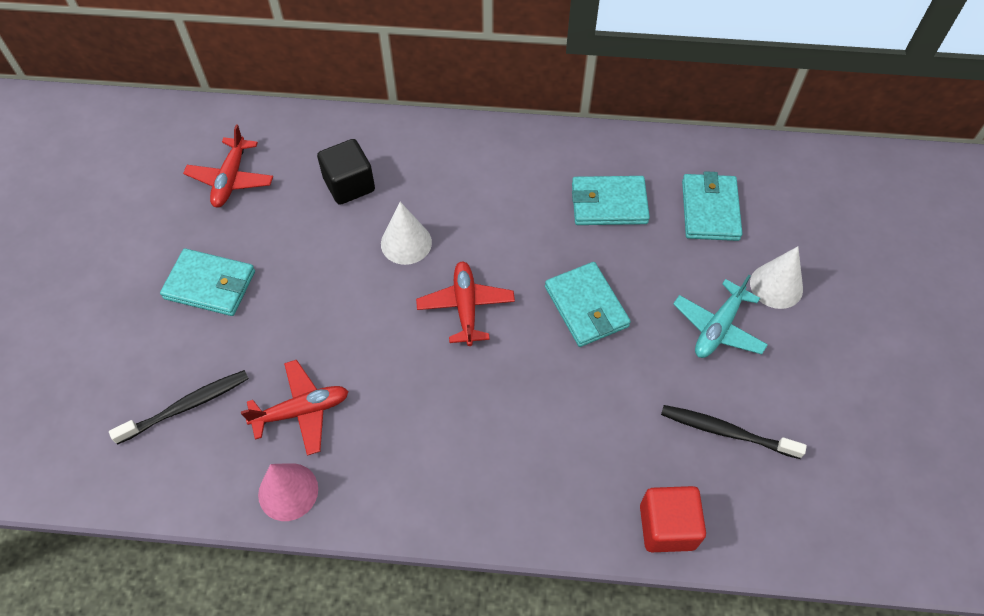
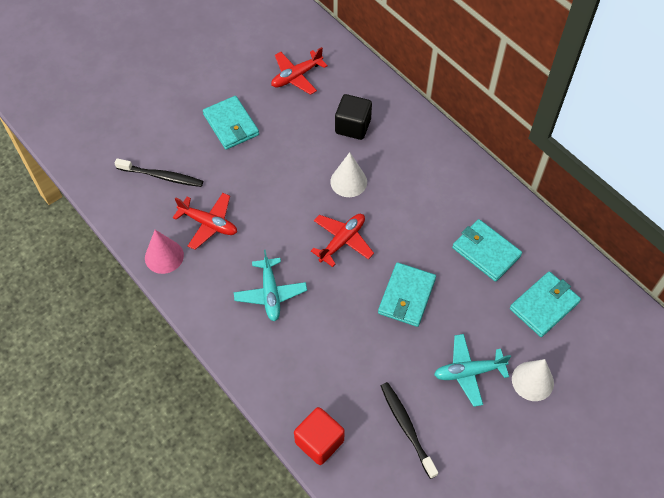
camera: 45 degrees right, 0 degrees up
(452, 424) = (270, 293): none -> turquoise plane

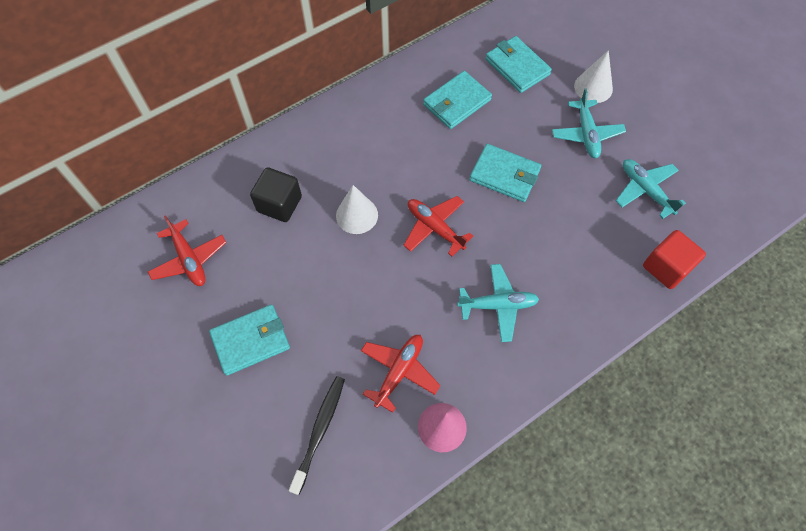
camera: 85 degrees left, 5 degrees up
(407, 427) = (645, 190): black toothbrush -> turquoise plane

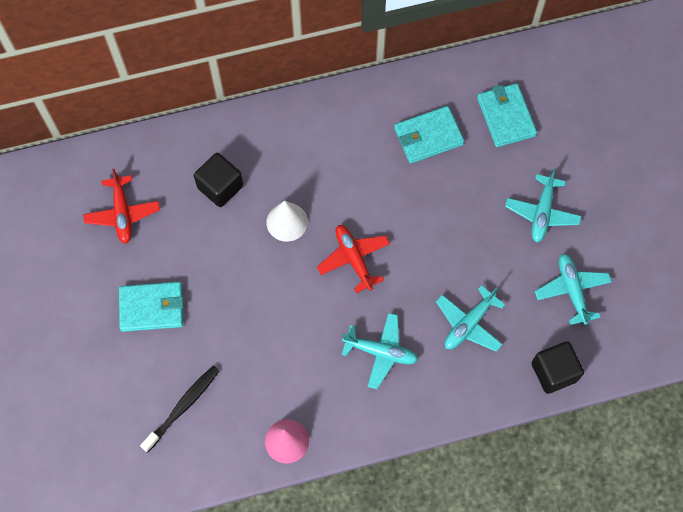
camera: 20 degrees right, 5 degrees up
(399, 371) = (269, 380): red plane -> none
(504, 175) = (442, 228): turquoise wallet -> none
(568, 250) = (469, 324): none -> turquoise plane
(593, 87) = (573, 165): white cone -> none
(666, 267) = (554, 372): red cube -> black cube

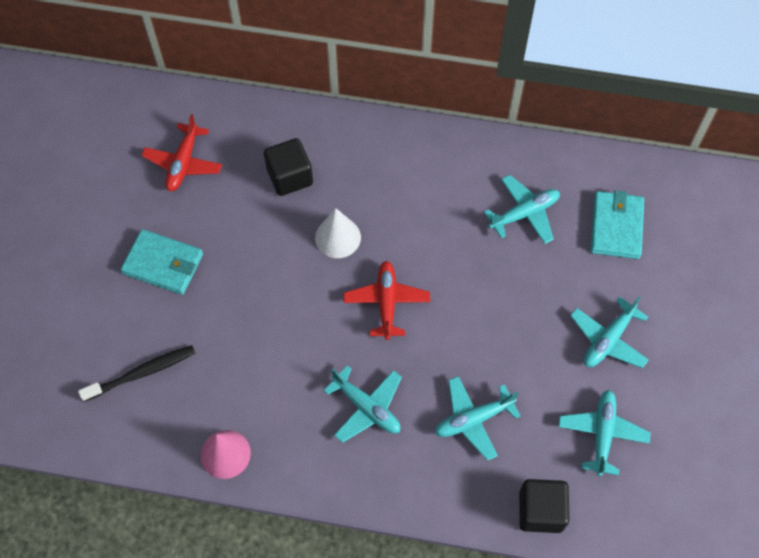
camera: 25 degrees right, 5 degrees down
(428, 136) = (524, 213): turquoise wallet -> turquoise plane

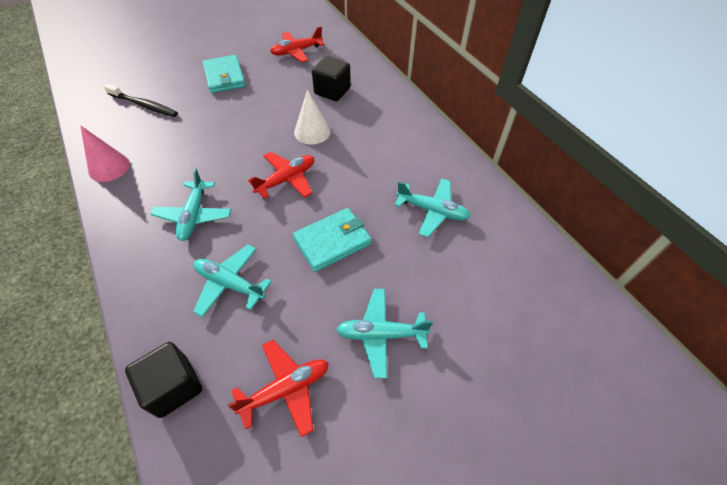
camera: 50 degrees right, 10 degrees down
(602, 434) = (286, 389): turquoise plane -> red plane
(616, 227) = (487, 274): turquoise wallet -> turquoise wallet (332, 241)

